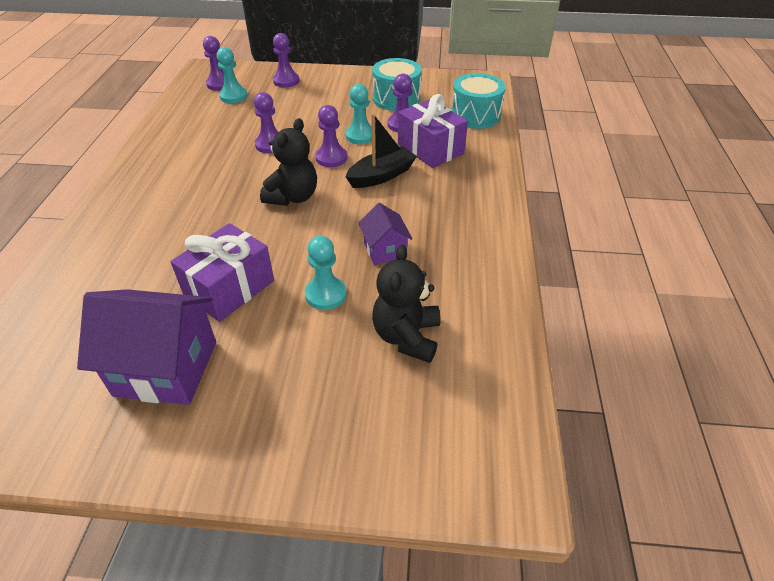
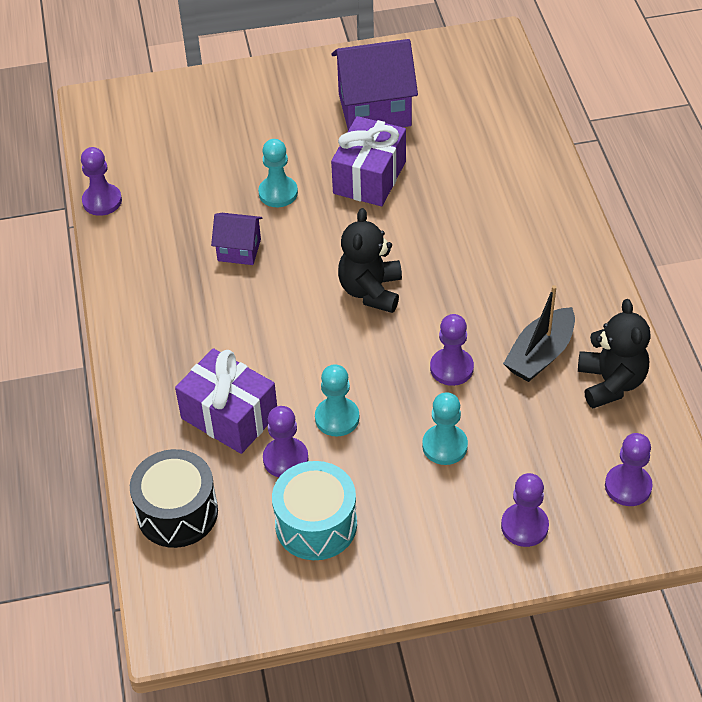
camera: 165 degrees right, 5 degrees up
(233, 96) = (581, 460): turquoise pawn -> turquoise pawn (444, 446)
(331, 158) = (357, 364): purple pawn -> purple pawn (102, 201)
(381, 176) = (279, 350): black boat -> black boat (540, 354)
(385, 250) = (239, 250): purple house -> purple house turned 45 degrees counterclockwise
(406, 337) = (192, 175): black teddy bear -> black teddy bear (610, 383)
(475, 115) = (177, 512): turquoise drum -> black drum

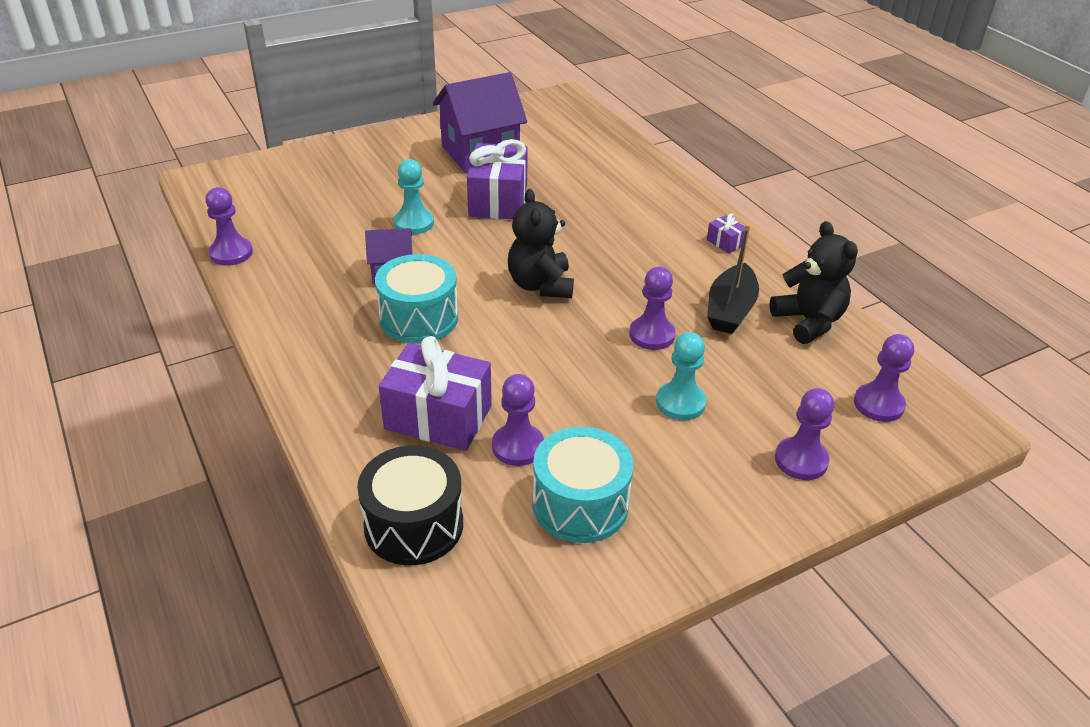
camera: 20 degrees left, 10 degrees down
(246, 308) = (419, 318): none -> turquoise drum
(337, 418) = (556, 398): turquoise pawn -> none
(576, 272) = (725, 242): none -> purple gift

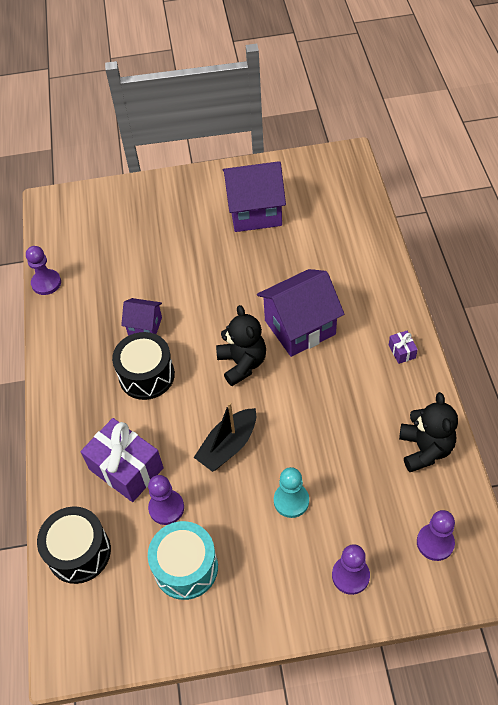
camera: 25 degrees right, 15 degrees up
(414, 223) = (178, 279): turquoise pawn -> none
(419, 318) = (146, 375): turquoise drum -> black drum
(498, 200) = (247, 268): purple gift -> none
(540, 285) = (242, 363): black teddy bear -> black teddy bear turned 150 degrees clockwise
(593, 241) = (300, 327): none -> purple house
(652, 335) = (300, 432): purple pawn -> none
(730, 310) = (370, 422): black boat -> black boat (228, 446)

